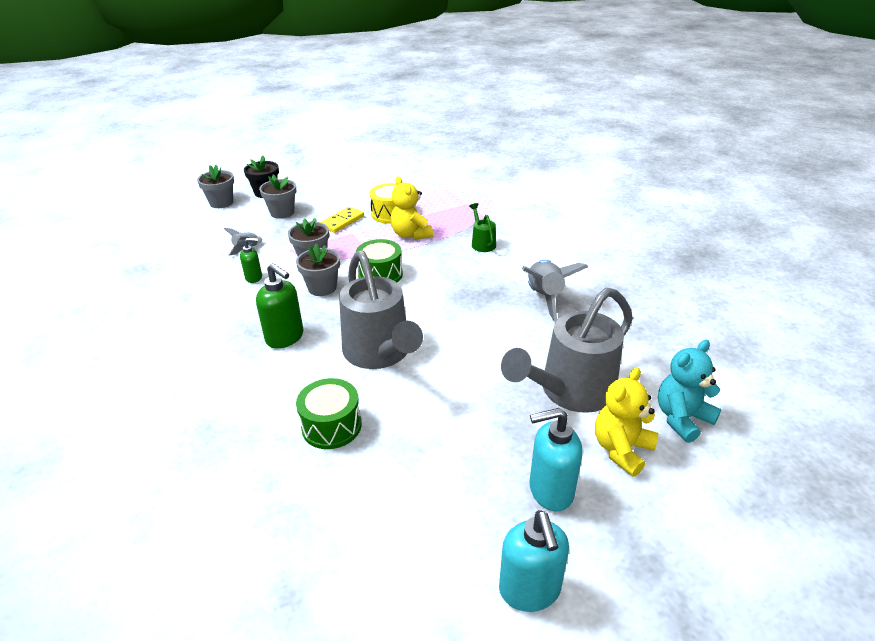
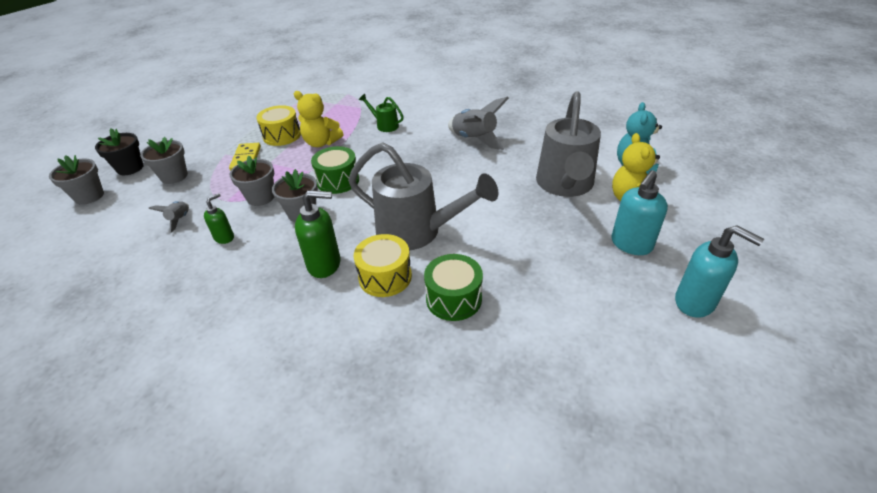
camera: 40 degrees left, 5 degrees up
(309, 374) = (385, 277): none -> yellow drum

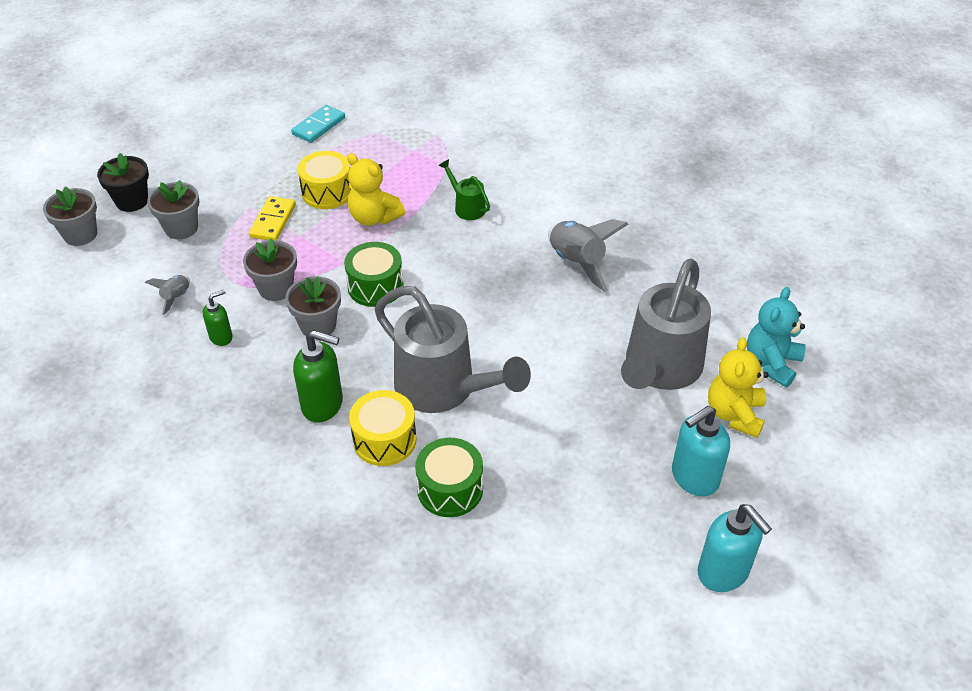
camera: 15 degrees right, 5 degrees up
(264, 103) = (319, 126): none -> turquoise domino

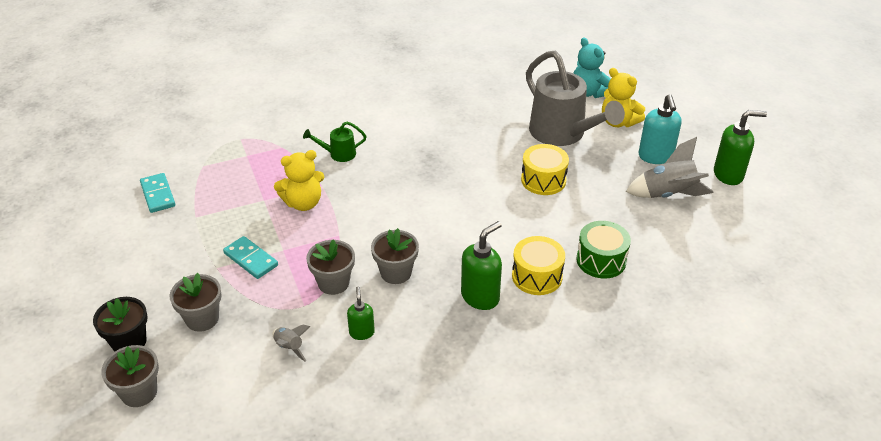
camera: 60 degrees left, 5 degrees down
(273, 221) = (251, 259): yellow domino -> turquoise domino
(327, 192) = (247, 217): yellow drum -> yellow drum (543, 180)
(375, 286) = (380, 228): green drum -> none
(444, 389) = (510, 231): grey watering can -> none
(576, 263) = (442, 128): grey rocket -> grey rocket (668, 194)
(723, 572) = (728, 175): turquoise soap dispenser -> green soap dispenser

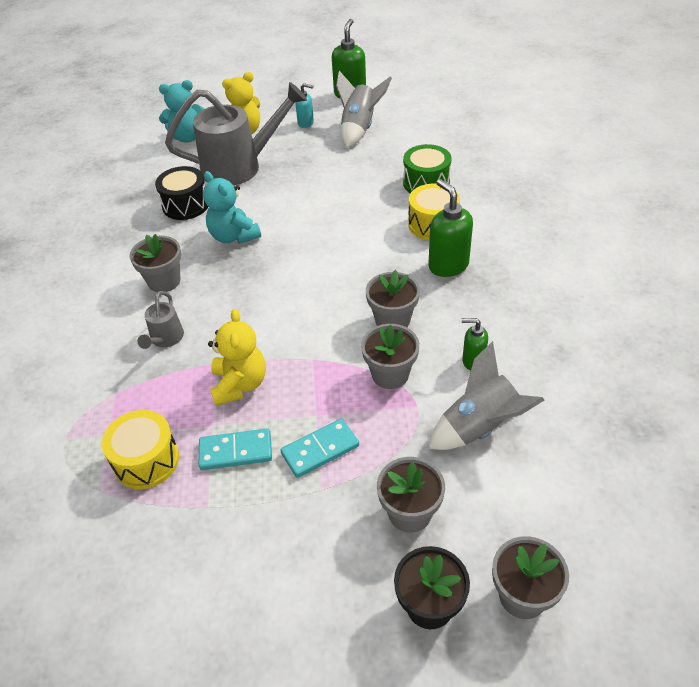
camera: 70 degrees left, 5 degrees up
(158, 195) = (132, 553): turquoise domino -> turquoise domino (235, 451)
(289, 347) = (480, 427): grey rocket -> grey rocket, size x1.94
(338, 154) = (165, 339): green watering can -> grey watering can
(399, 135) = (164, 281): none -> grey flower pot
(466, 156) = (234, 236): none -> turquoise teddy bear
(494, 119) = (186, 205): none -> black drum
(543, 180) = (301, 193): yellow drum -> yellow drum (146, 460)
(655, 156) = (306, 123): turquoise soap dispenser -> turquoise soap dispenser, size x0.58

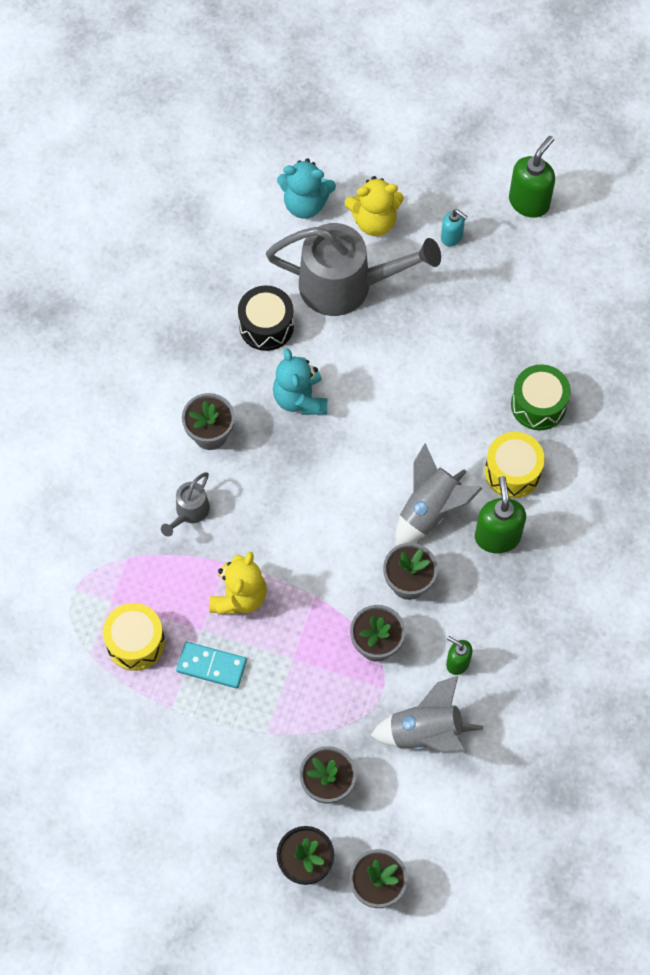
camera: 20 degrees right, 20 degrees up
(320, 450) = (281, 695): turquoise domino -> none
(359, 129) = (509, 276): grey rocket -> grey rocket (430, 510)

